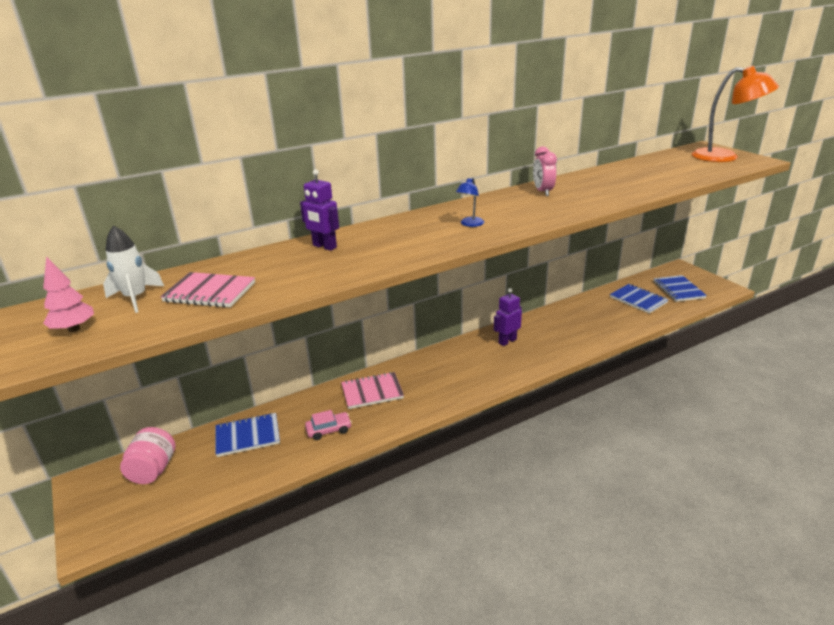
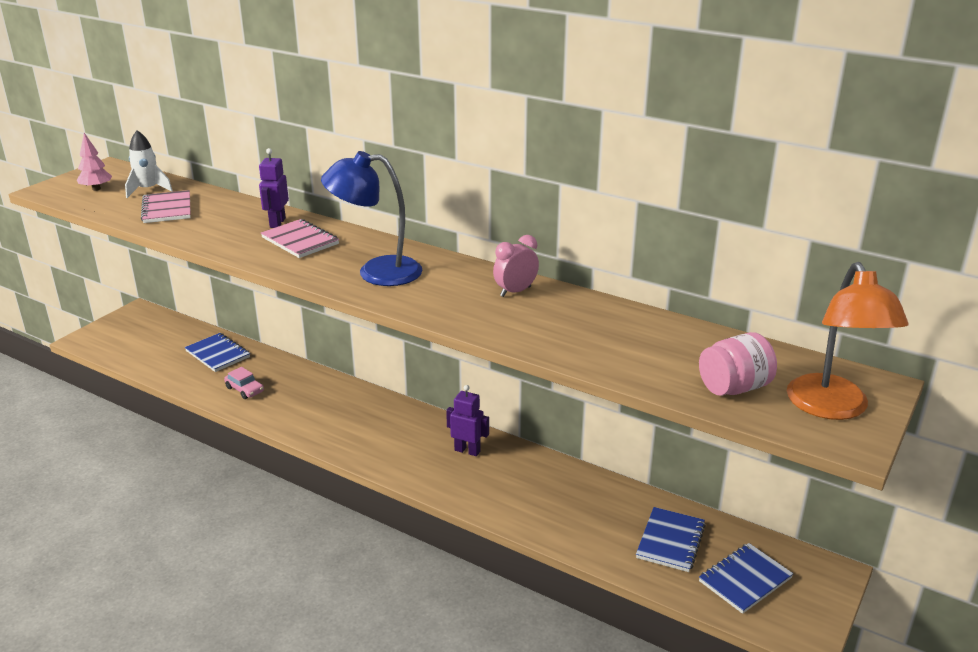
camera: 60 degrees right, 0 degrees up
(153, 470) = (161, 331): pink jar -> pink jar (734, 388)
(372, 392) = (314, 393): pink notebook -> pink notebook (300, 241)
(470, 224) = (376, 272): blue lamp -> blue lamp, size x2.24

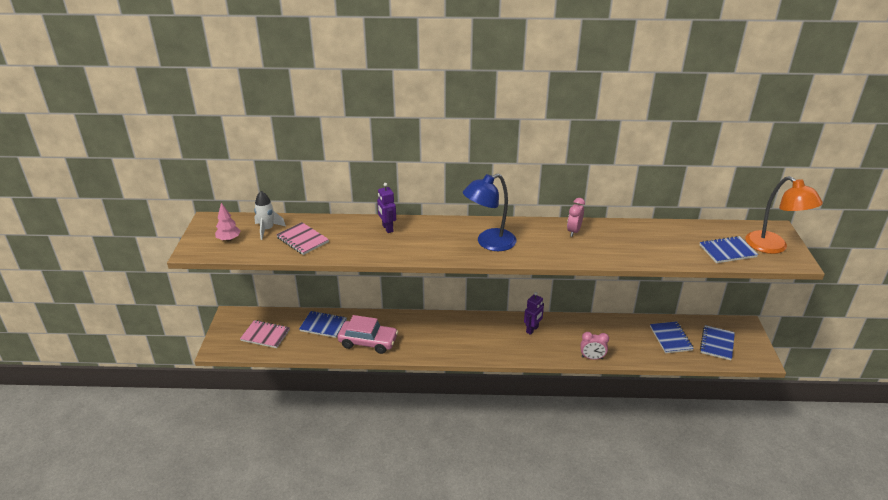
camera: 30 degrees left, 5 degrees up
(245, 389) = (368, 342): pink car -> pink car, size x1.92
(300, 241) = (418, 236): pink notebook -> pink notebook (265, 335)
(467, 450) = (532, 329): purple robot -> purple robot turned 135 degrees clockwise
(512, 519) = (592, 358): none -> pink clock
(734, 388) = (727, 251): pink jar -> blue notebook

